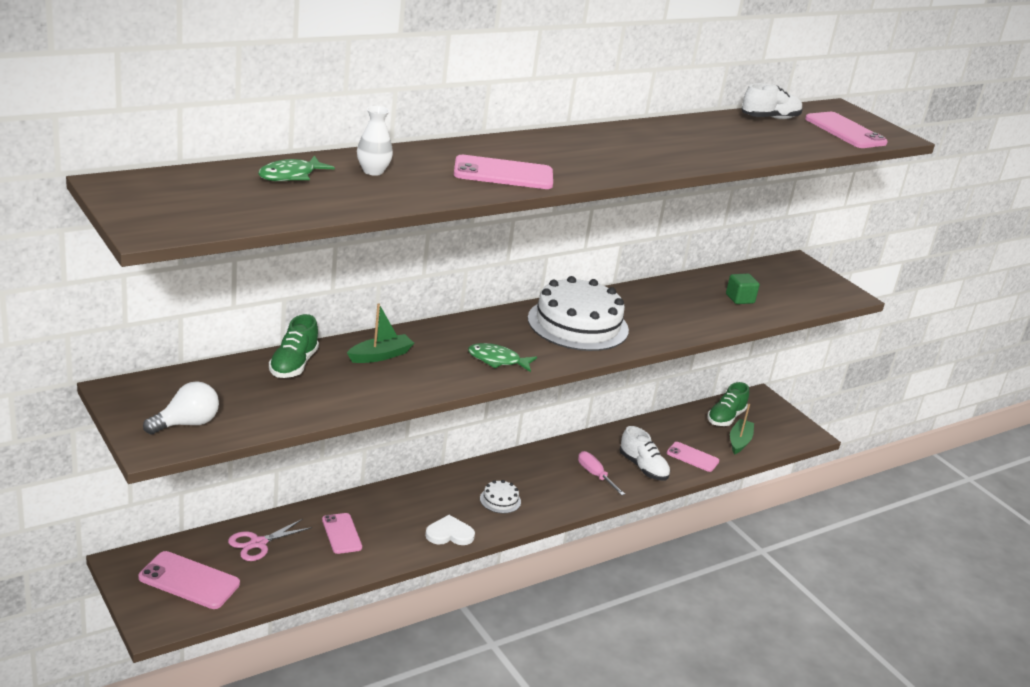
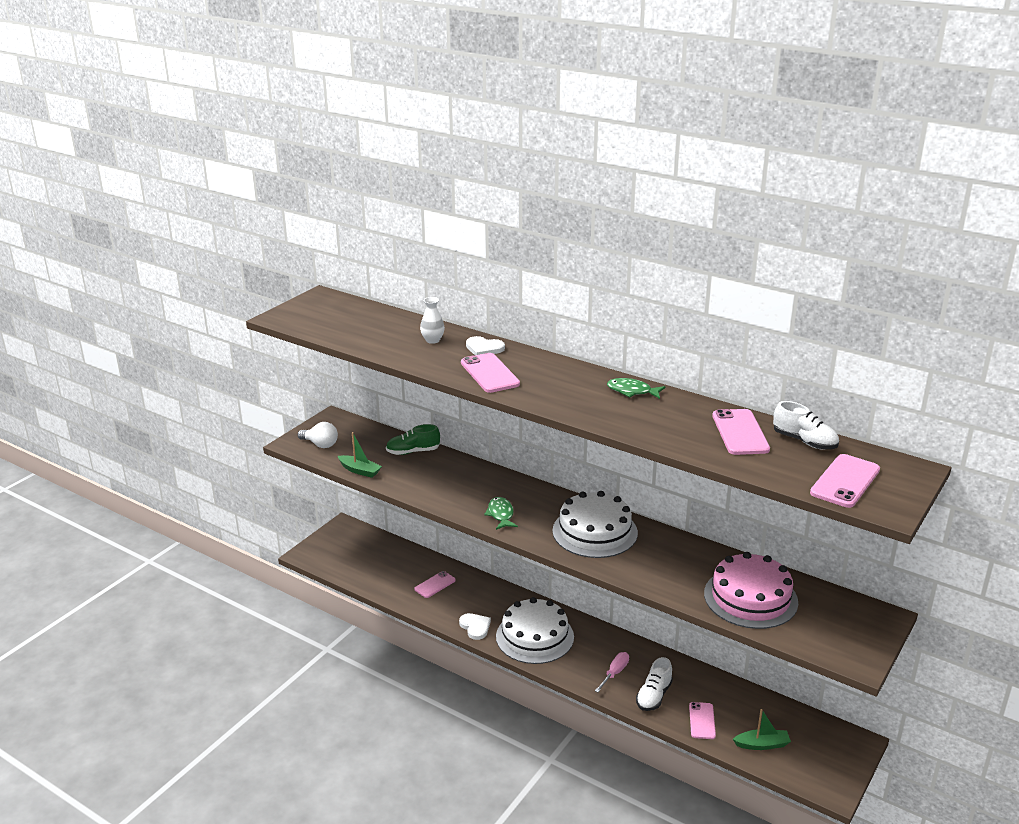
camera: 70 degrees right, 0 degrees up
(189, 581) = (346, 550): pink phone -> pink phone (740, 432)
(258, 543) = (398, 559): pink scissors -> none
(291, 176) = (393, 324): green fish -> green fish (632, 391)
(380, 355) = (456, 473): green boat -> green boat (360, 470)
(432, 156) = (484, 348): none -> white heart
(500, 500) = (534, 636): white cake -> white cake, size x2.37
(725, 418) = (790, 726): green shoe -> none
(740, 299) = (750, 598): green cube -> pink cake

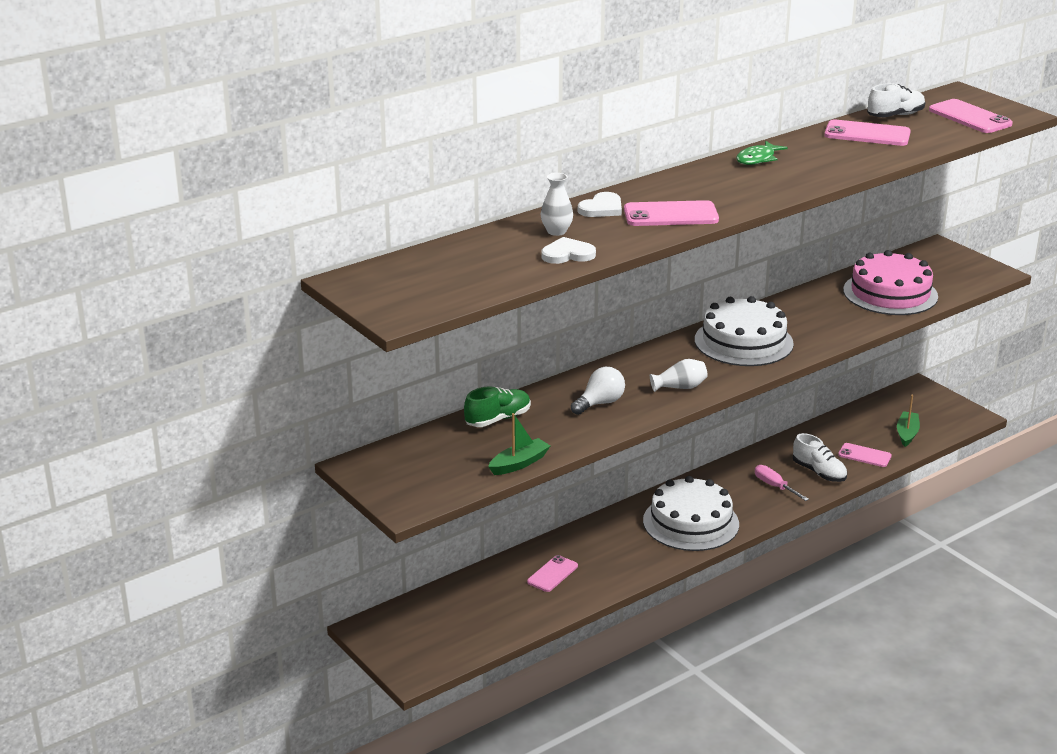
camera: 70 degrees left, 0 degrees up
(320, 444) = (426, 484): white light bulb -> white light bulb (600, 403)
(413, 451) = (498, 419): green shoe -> green shoe turned 135 degrees counterclockwise
(435, 585) = (552, 574): pink phone -> pink phone turned 60 degrees clockwise
(475, 627) = (652, 560): white heart -> white heart (567, 254)
(500, 514) = (680, 387): green fish -> white vase

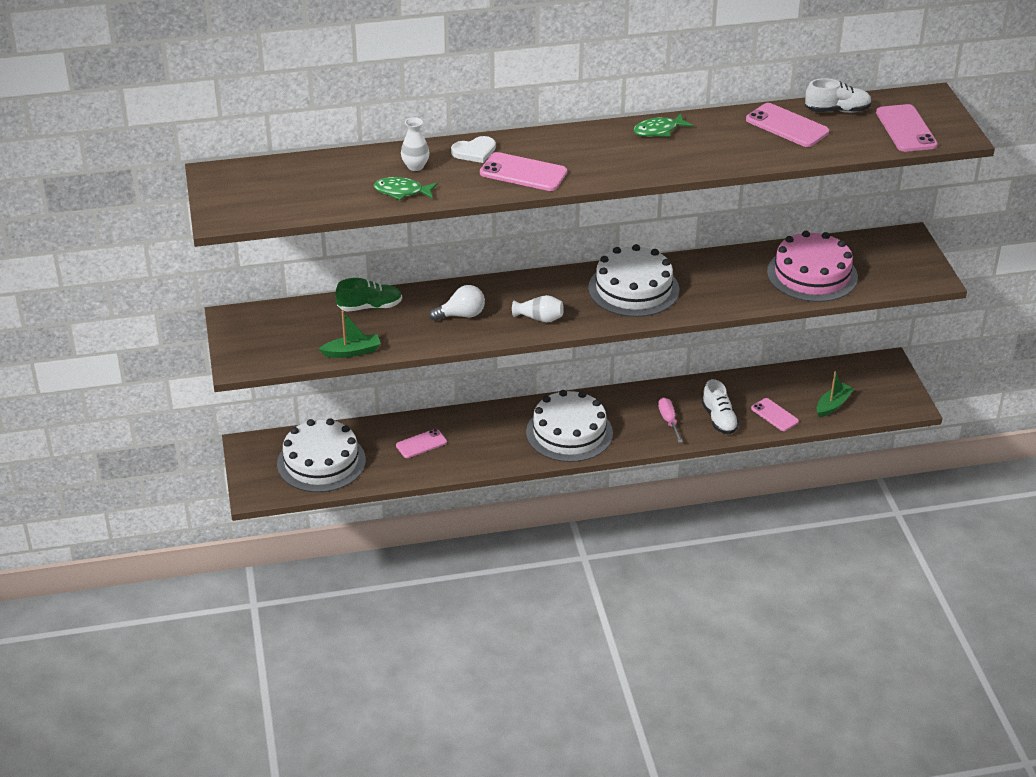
camera: 25 degrees right, 10 degrees up
(461, 621) = (321, 462): none -> white cake
(567, 254) = (402, 192): white heart -> green fish

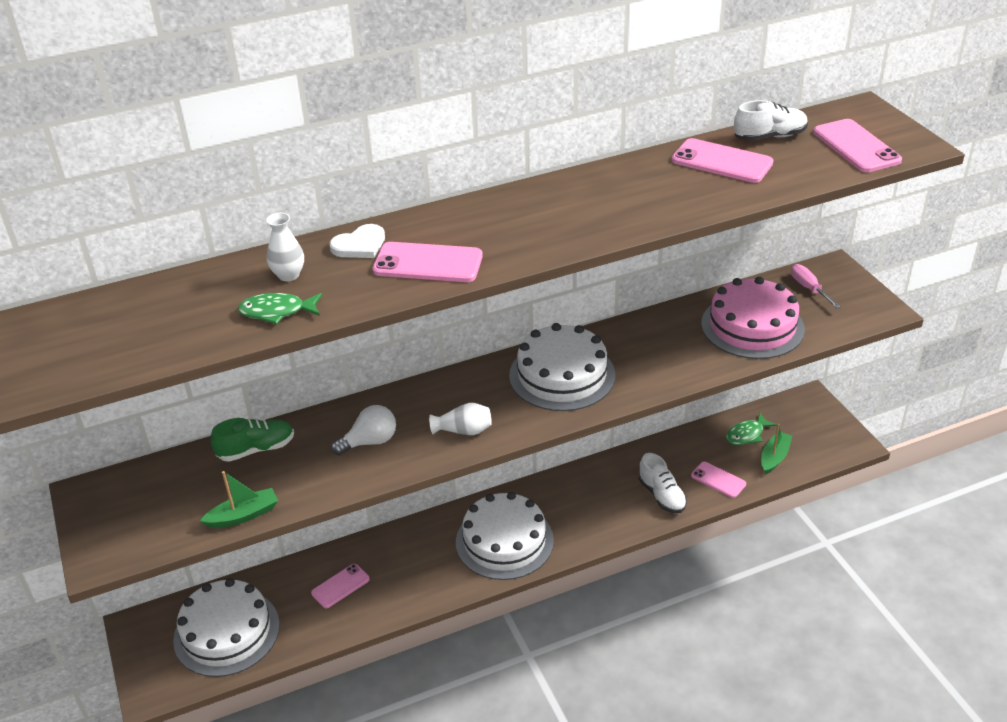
camera: 10 degrees left, 0 degrees up
(658, 131) = (576, 188): green fish -> green fish (747, 435)
(669, 421) = (609, 507): pink screwdriver -> pink screwdriver (809, 288)

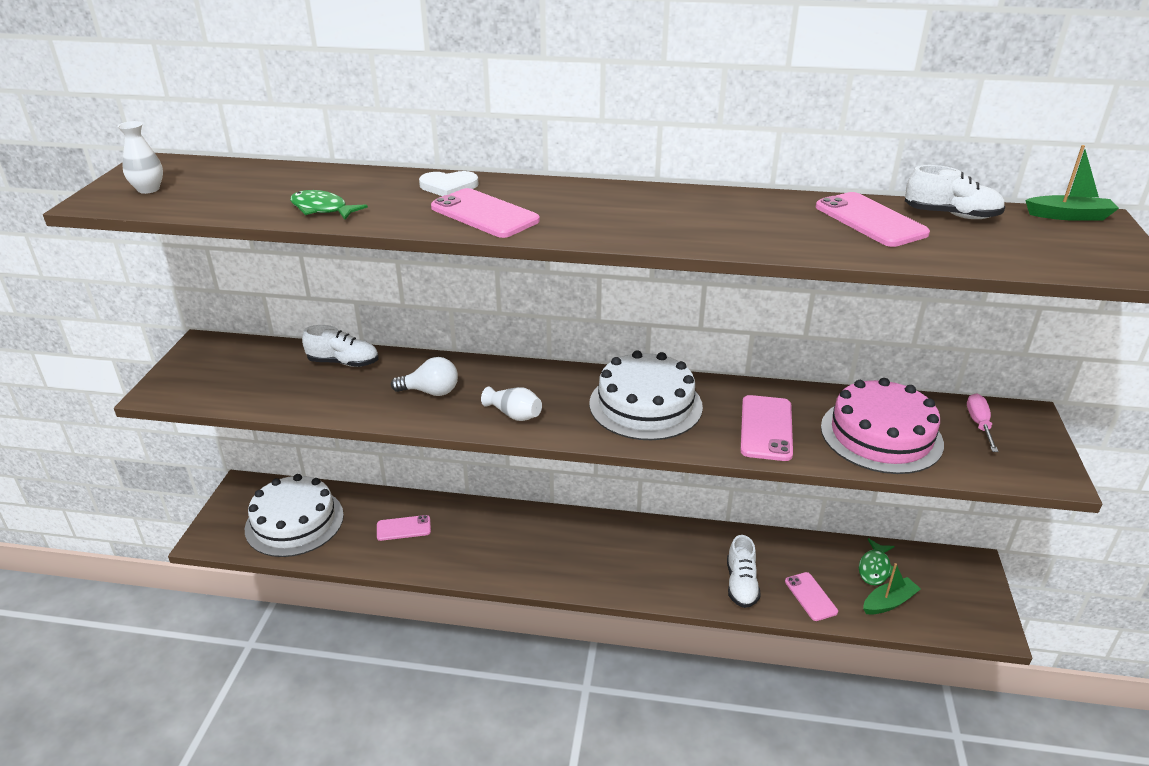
camera: 30 degrees right, 5 degrees down
(243, 515) = (282, 405): green boat -> green boat (1069, 216)
(256, 449) = (343, 362): green shoe -> white shoe
(288, 275) = (366, 189): white vase -> white vase (148, 189)
(504, 541) = (563, 556): white cake -> none
(747, 435) = (875, 568): green fish -> green fish turned 60 degrees counterclockwise
(856, 146) = (1050, 249): pink phone -> pink phone (766, 428)

